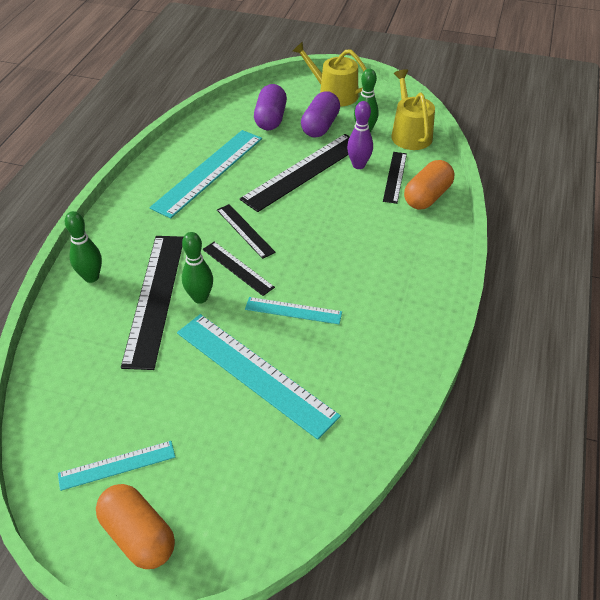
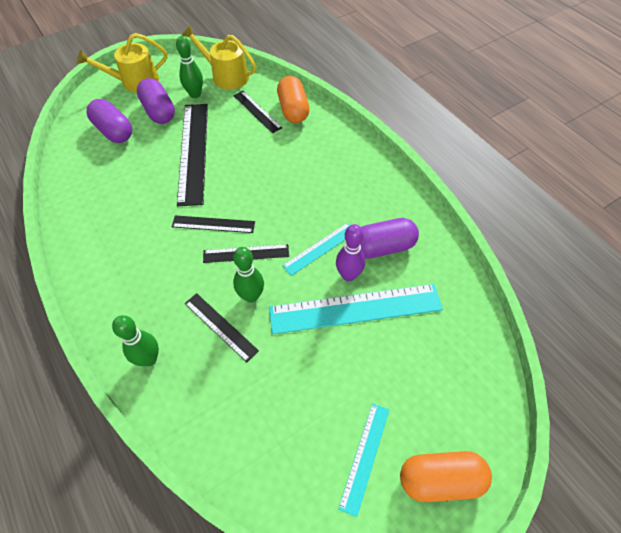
camera: 50 degrees left, 10 degrees up
(155, 298) = (220, 326): black ruler -> black ruler, size x0.53
(208, 172) = (124, 205): turquoise ruler -> none
(342, 353) = (383, 247): none -> purple capsule
(358, 165) = (223, 120): purple bowling pin -> purple bowling pin (348, 275)

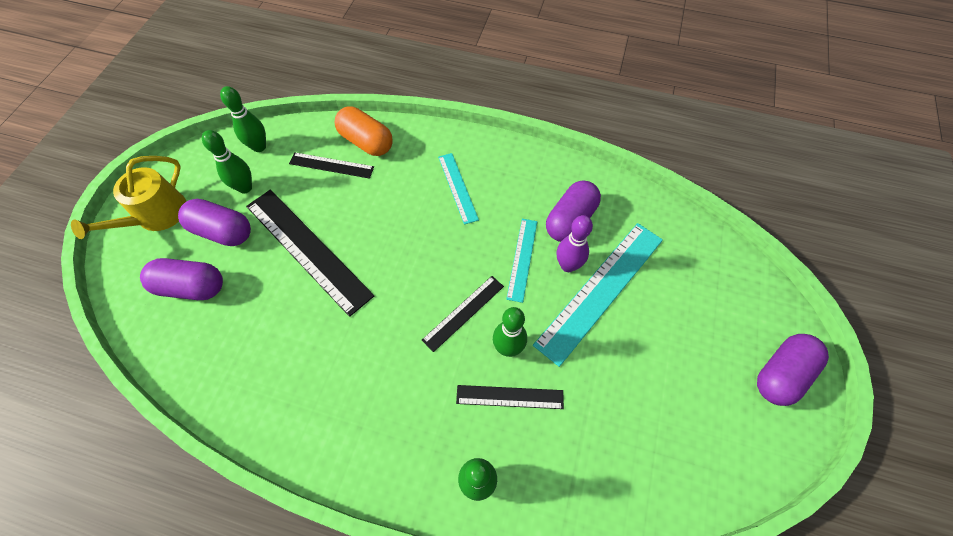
camera: 40 degrees left, 5 degrees up
(213, 224) = (404, 308): black ruler -> none
(226, 76) = (259, 147): yellow watering can -> green bowling pin
(364, 456) = (721, 404): turquoise ruler -> turquoise ruler (457, 187)
(440, 479) = (781, 374): orange capsule -> purple capsule

